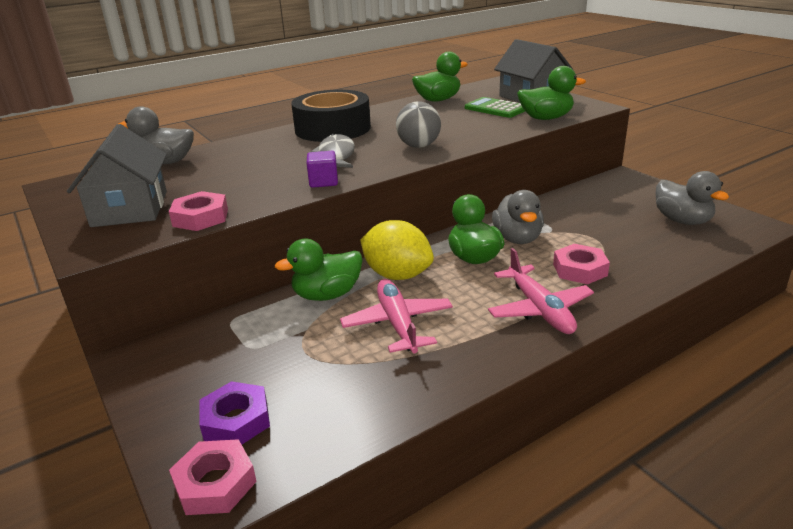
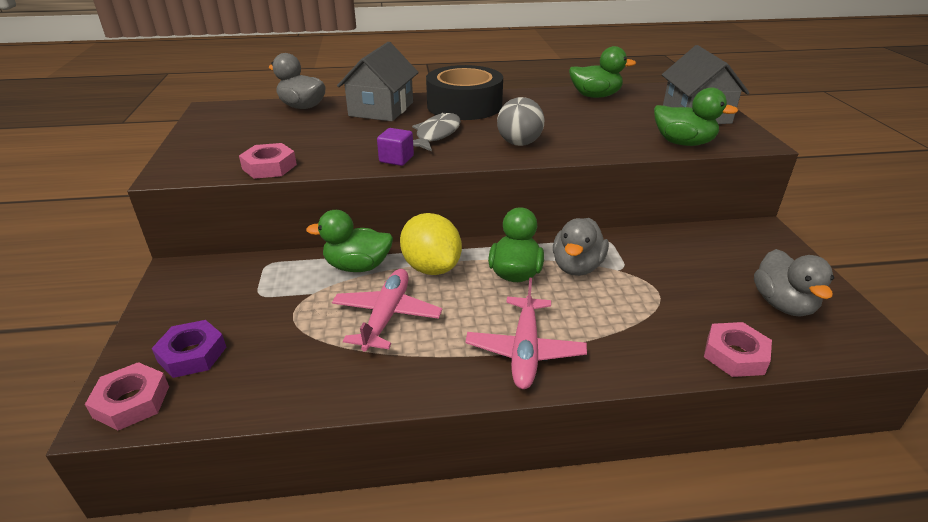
camera: 25 degrees right, 5 degrees up
(130, 209) = (233, 143): grey house -> grey house (381, 109)
(496, 109) = (642, 119): green calculator -> none
(579, 270) = (607, 322): pink nut -> pink nut (735, 355)

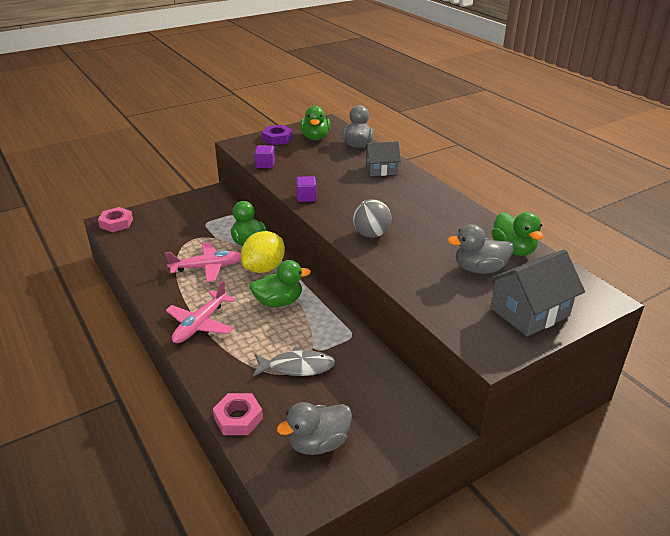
camera: 65 degrees right, 0 degrees up
(192, 354) = (151, 224): purple nut -> purple nut (277, 138)
(269, 167) = (265, 164): pink nut -> purple cube
(381, 109) = (381, 170): grey house -> grey house, size x0.66
(436, 135) = (356, 200): grey fish -> grey fish (297, 367)
(464, 105) = (421, 197): black tape -> none
(525, 350) = (201, 324): pink plane -> pink plane turned 45 degrees counterclockwise
(577, 267) = (304, 327): grey duck -> grey duck (479, 269)
(683, 143) = (445, 311): green duck -> green duck (315, 137)

